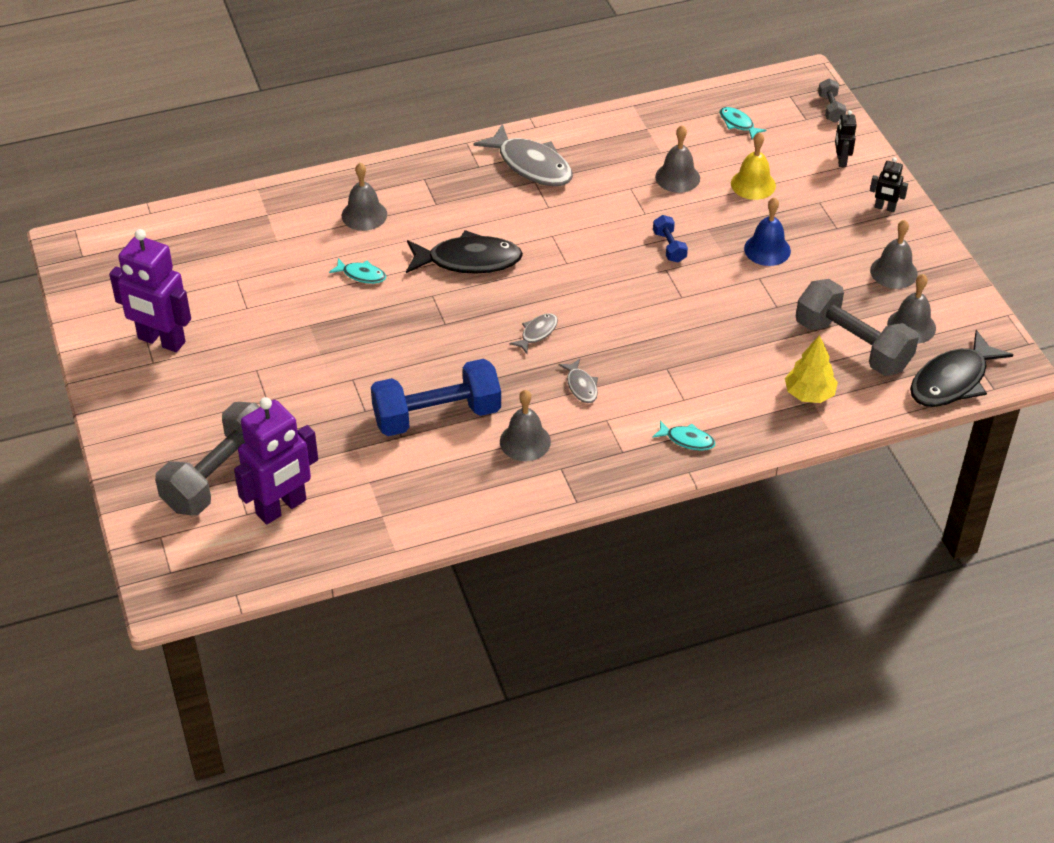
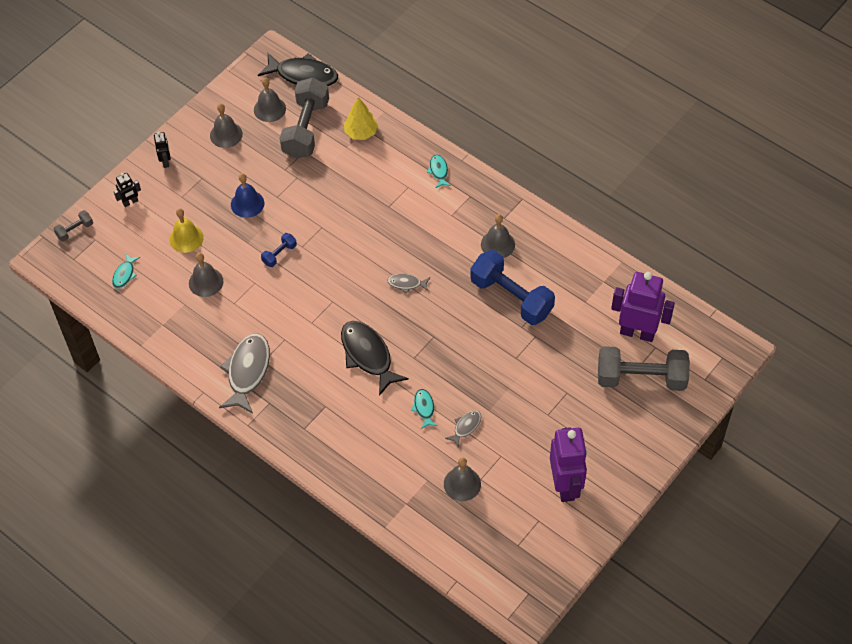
camera: 120 degrees left, 10 degrees up
(364, 215) = (366, 442): grey bell -> grey bell (462, 484)
(581, 386) = (434, 239): grey fish -> grey fish (466, 427)

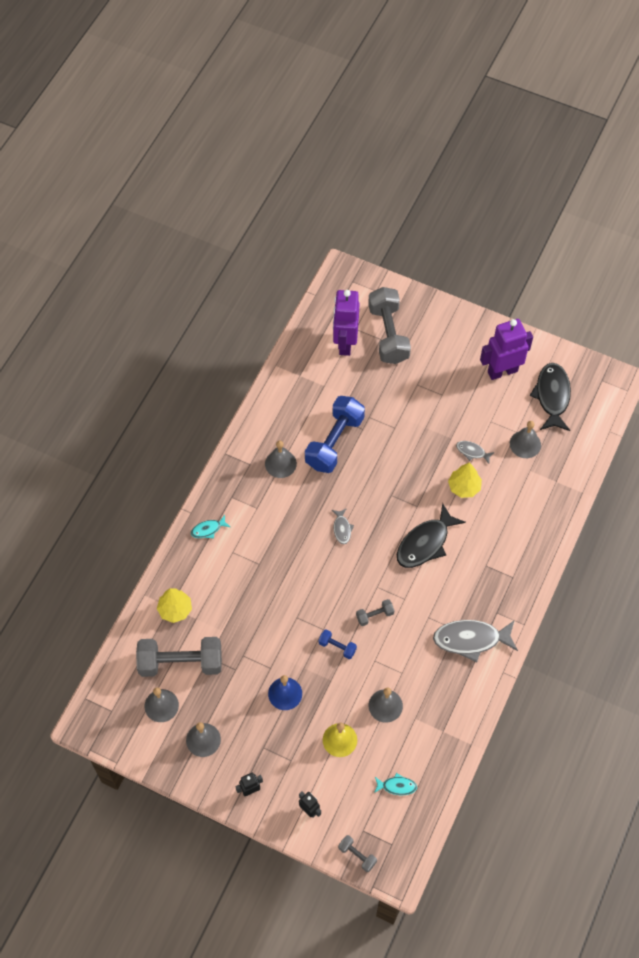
camera: 105 degrees left, 5 degrees up
(302, 293) = (374, 615): none -> grey dumbbell
(303, 75) = (110, 684): black fish -> black fish (552, 396)
(424, 408) = (464, 487): turquoise fish -> yellow tree

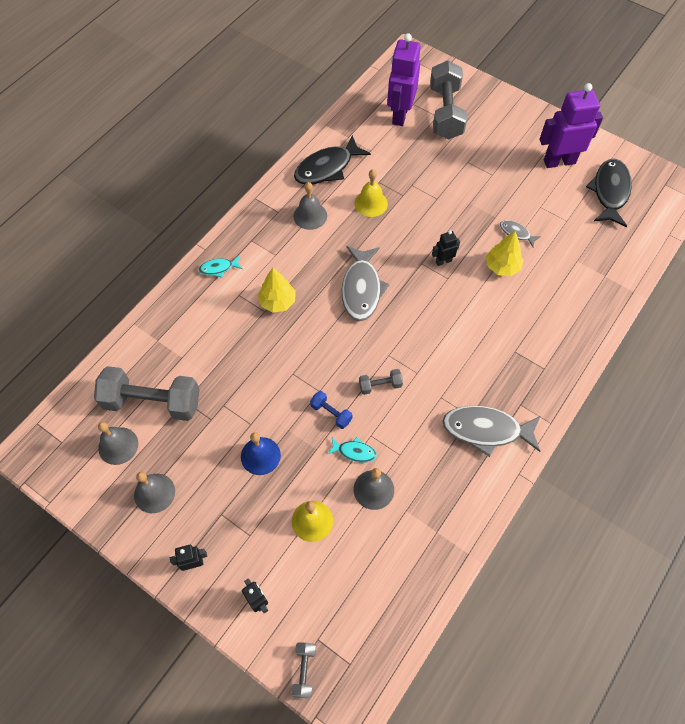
camera: 10 degrees right, 0 degrees up
(175, 609) = (162, 344): yellow tree -> yellow tree (278, 301)
(334, 442) = (371, 203): blue dumbbell -> yellow bell
(342, 529) = (362, 289): grey fish -> grey fish, size x2.04
(357, 855) = (304, 670): grey dumbbell -> grey dumbbell turned 45 degrees clockwise
(397, 786) = (369, 590): turquoise fish -> turquoise fish (354, 452)
(410, 490) = (443, 261): none -> black robot
(425, 543) = (450, 317): black fish -> black fish (327, 168)
(525, 444) = (575, 234): grey bell -> none

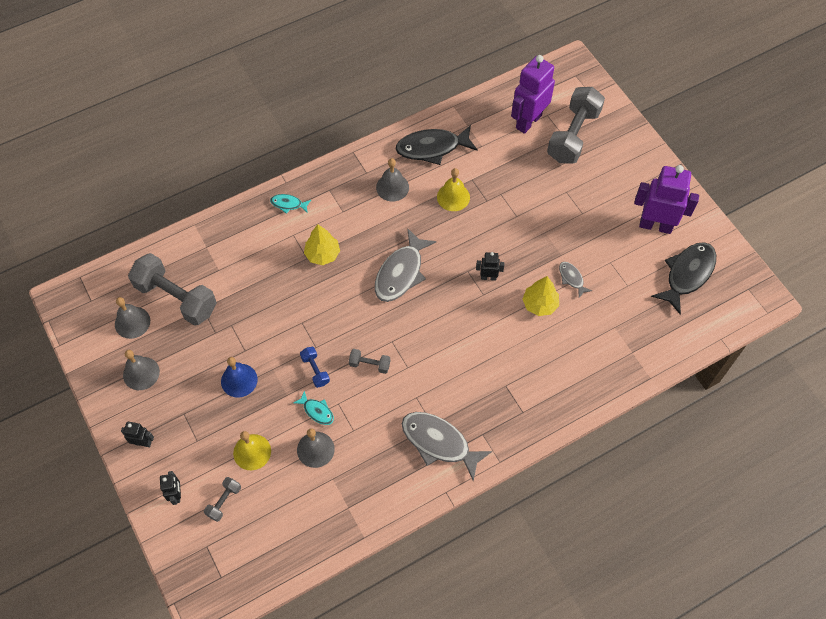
camera: 25 degrees right, 0 degrees up
(304, 670) = (183, 565): grey dumbbell -> grey dumbbell (224, 501)

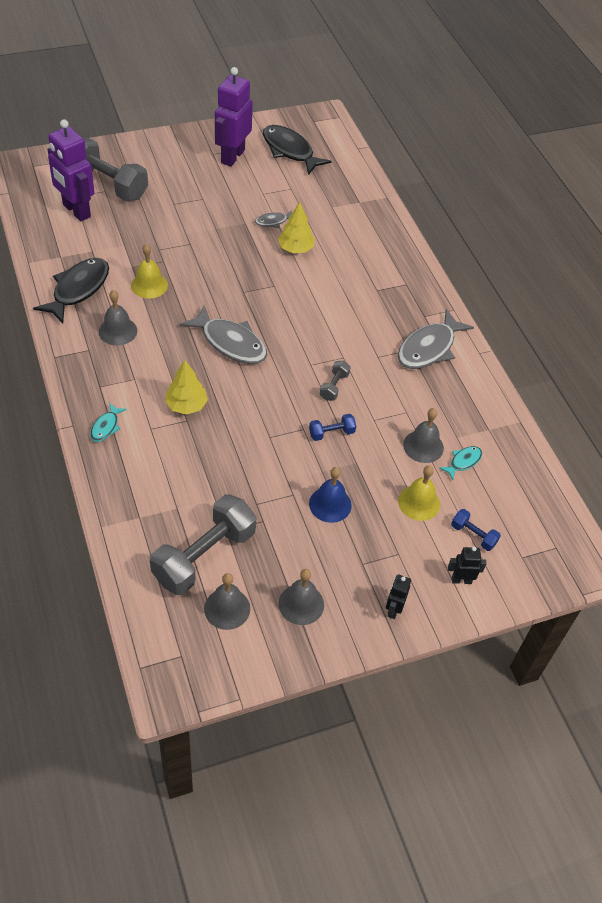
camera: 85 degrees left, 10 degrees down
(224, 501) = (473, 535): grey dumbbell -> blue dumbbell
(317, 411) = (380, 439): turquoise fish -> turquoise fish (463, 462)
(432, 148) = (78, 289): black fish -> black fish turned 150 degrees counterclockwise
(488, 277) = (255, 278): black robot -> none

